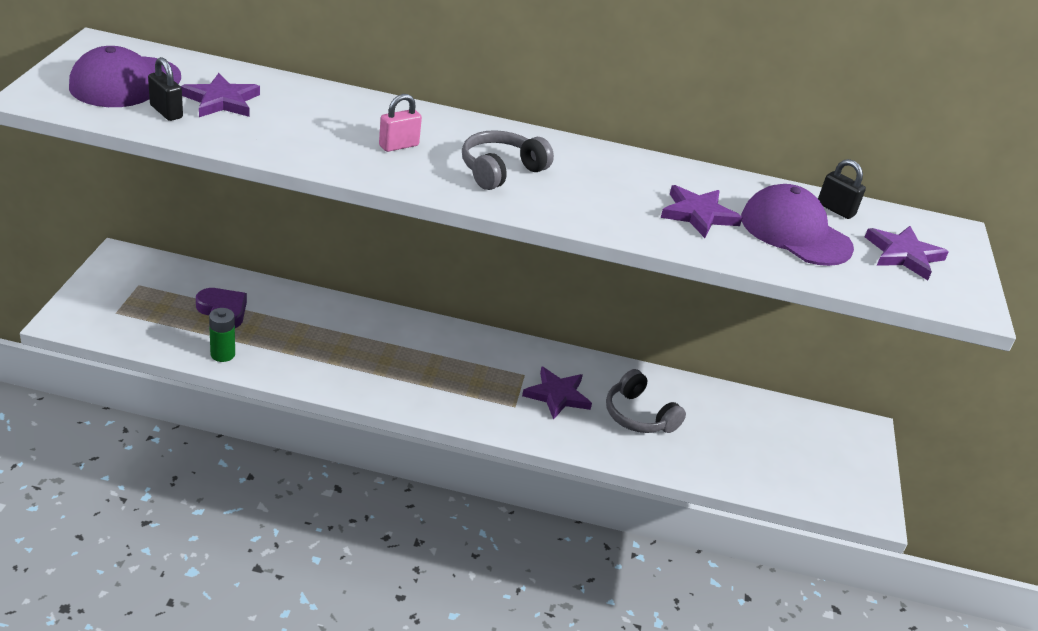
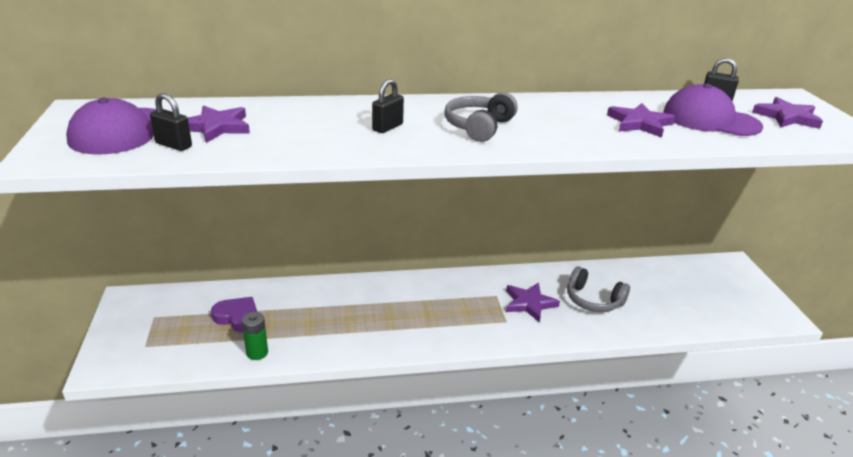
camera: 15 degrees left, 5 degrees down
(398, 146) = (387, 127): pink padlock -> black padlock

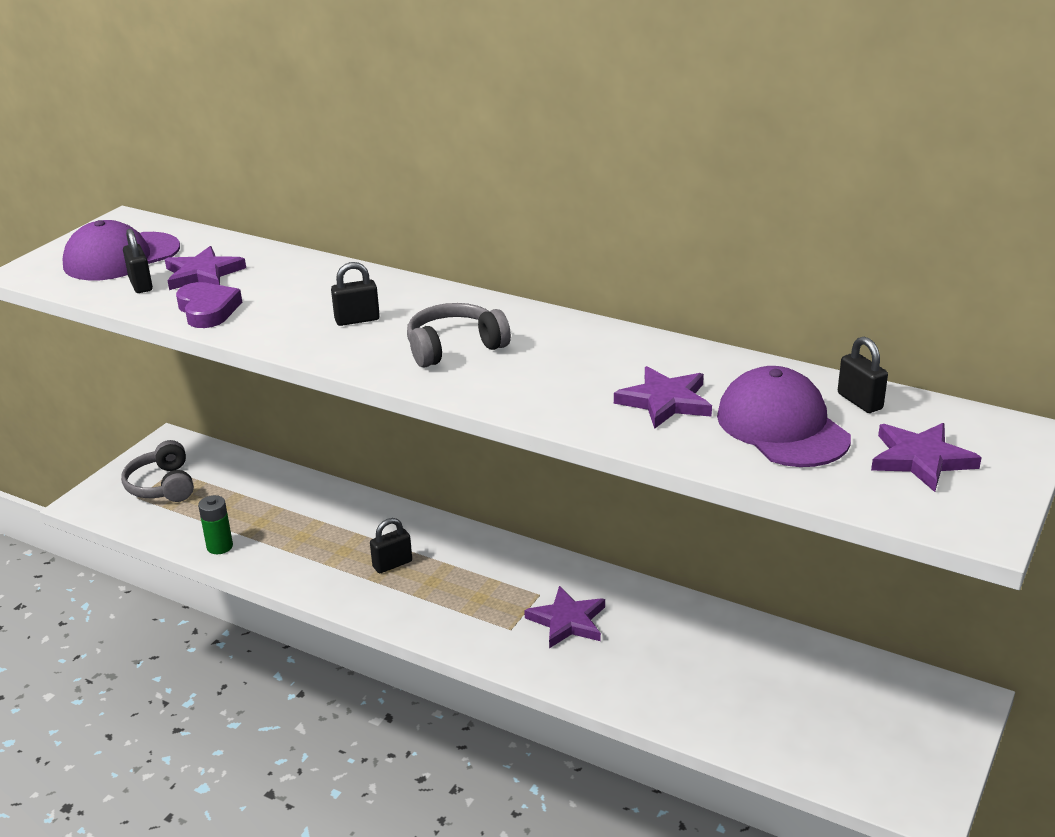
camera: 40 degrees right, 0 degrees up
(238, 317) = (242, 502): purple heart -> purple heart (207, 310)
(391, 314) = (392, 564): none -> black padlock
(593, 300) = (658, 654): grey headphones -> grey headphones (162, 485)

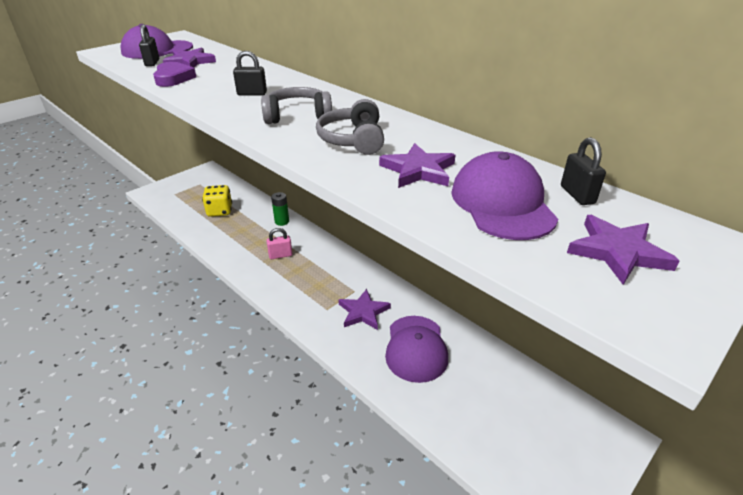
camera: 15 degrees right, 5 degrees up
(162, 485) = (190, 190): grey headphones -> grey headphones (353, 140)
(219, 546) = (197, 227): green battery -> green battery (282, 221)
(242, 512) = (219, 211): none -> yellow dice
(392, 564) = (280, 255): black padlock -> pink padlock
(666, 653) = (416, 348): none -> purple cap

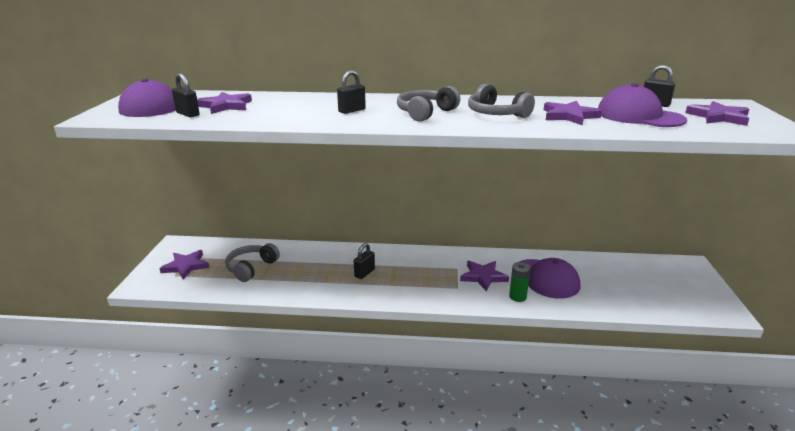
camera: 40 degrees left, 10 degrees down
(173, 78) = (249, 118): purple heart -> none
(188, 190) = (186, 266): none -> purple star
(219, 211) = (251, 268): yellow dice -> grey headphones
(280, 255) = (364, 273): pink padlock -> black padlock
(282, 221) = (324, 251): green battery -> green battery (517, 297)

